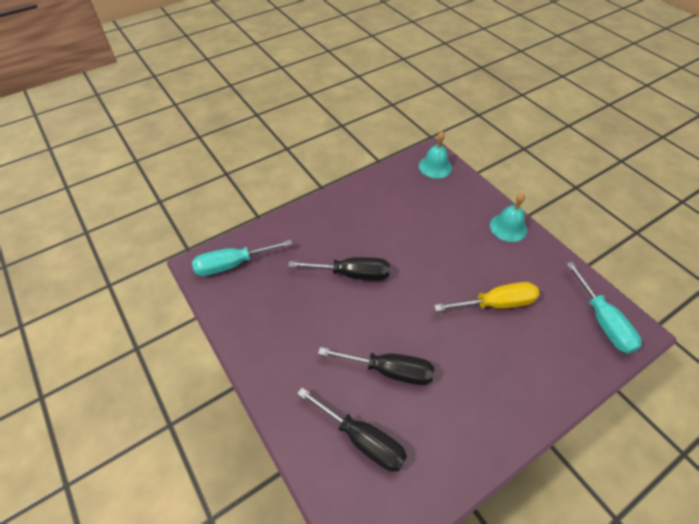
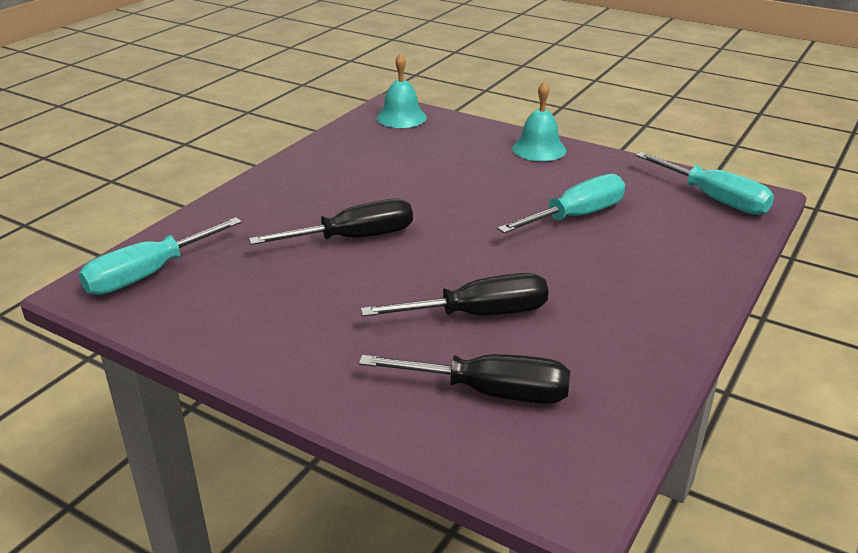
camera: 25 degrees left, 20 degrees down
(496, 304) = (575, 216): yellow screwdriver -> turquoise screwdriver

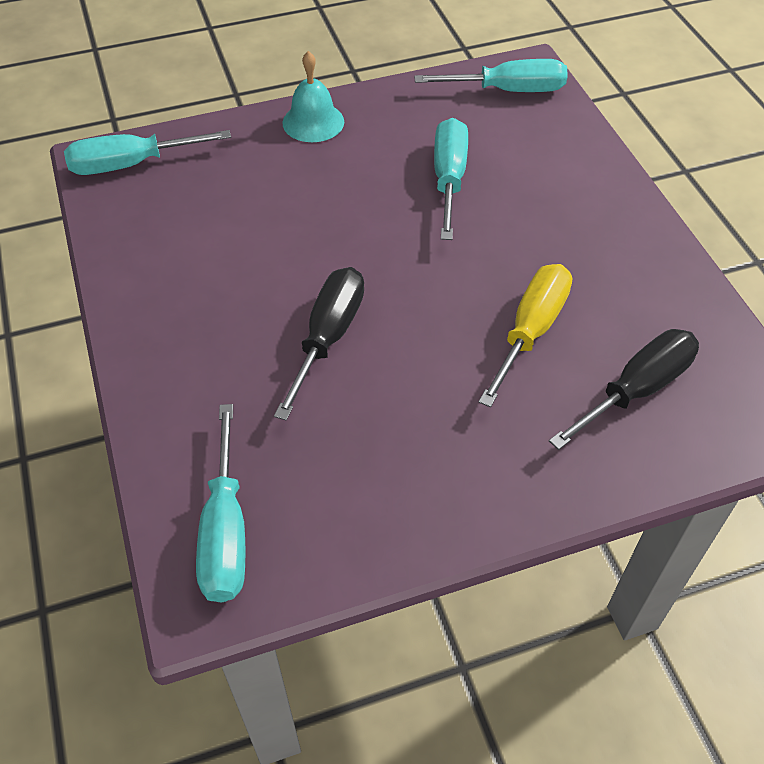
camera: 50 degrees left, 20 degrees up
(401, 117) = (131, 164): turquoise bell -> turquoise screwdriver
(478, 314) = (530, 331): black screwdriver -> yellow screwdriver

